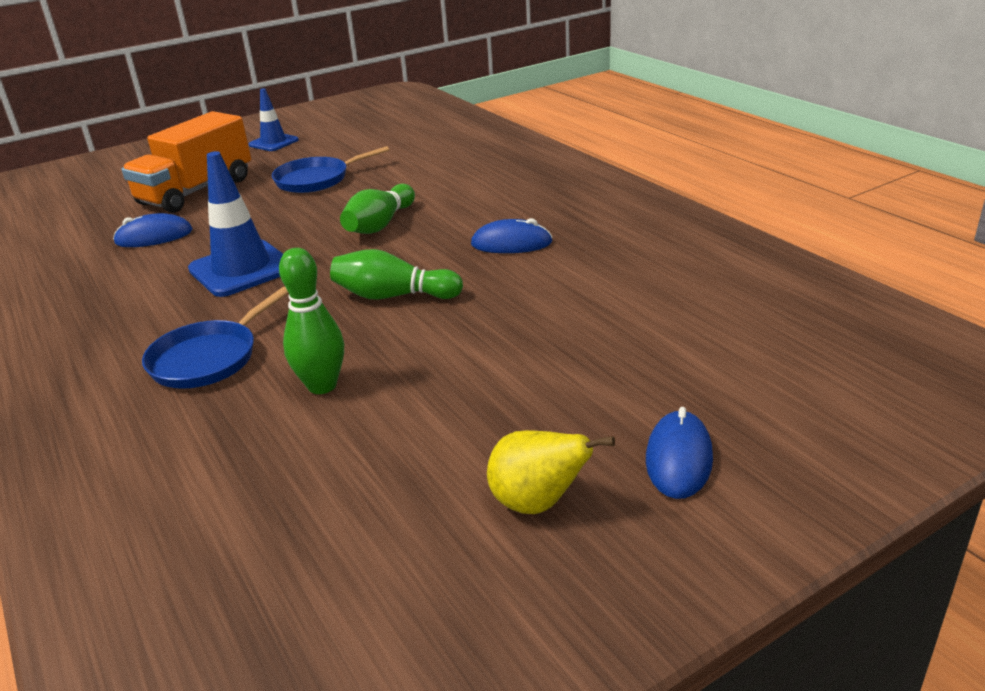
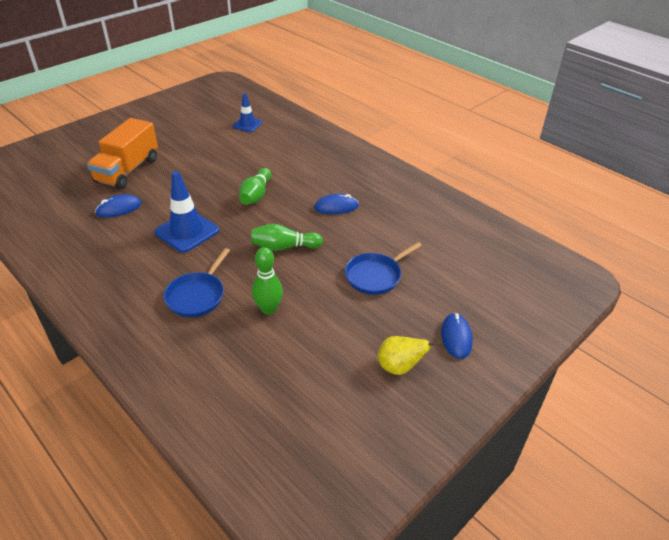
camera: 15 degrees left, 10 degrees up
(273, 142) = (159, 127): blue traffic cone -> blue traffic cone (247, 124)
(316, 180) = (201, 159): blue pan -> blue pan (375, 276)

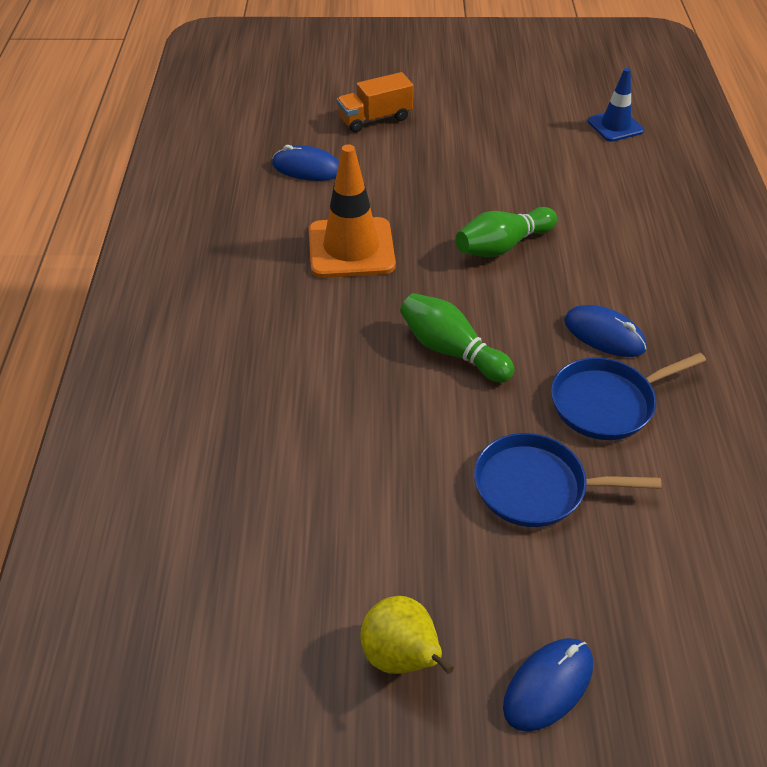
camera: 45 degrees right, 5 degrees up
(128, 170) = (375, 119): orange truck -> orange truck, size x0.59
(187, 231) = (351, 248): blue traffic cone -> orange traffic cone
(197, 296) = (264, 348): blue pan -> blue pan (607, 403)
(268, 309) = (327, 429): green bowling pin -> none

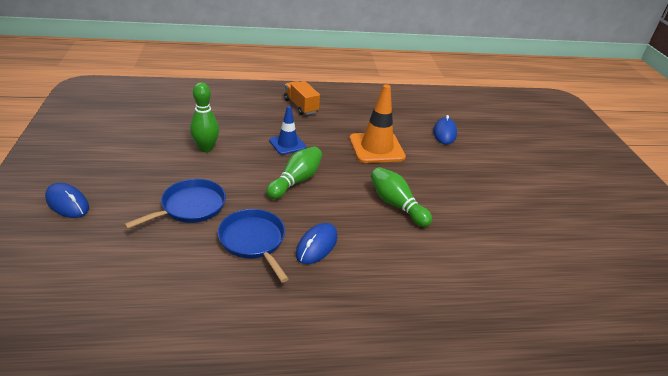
camera: 80 degrees right, 10 degrees down
(350, 478) = (206, 148): none -> green bowling pin
(375, 119) = (510, 156): orange truck -> orange truck (301, 106)
(402, 658) = (100, 161): yellow pear -> none
(536, 487) = (190, 207): blue pan -> blue pan turned 45 degrees clockwise
(615, 126) = (578, 276): blue traffic cone -> blue traffic cone (287, 144)

